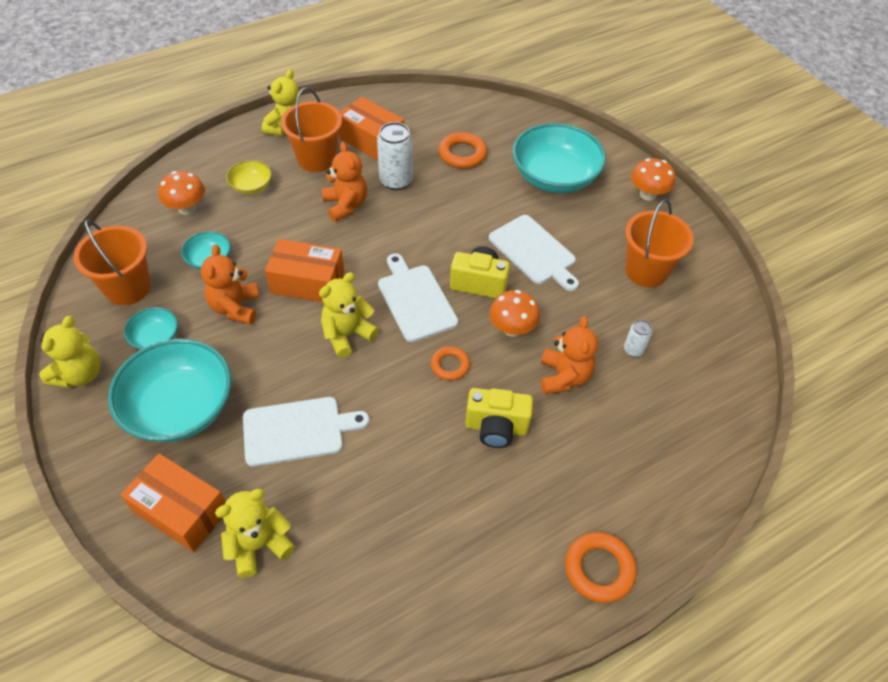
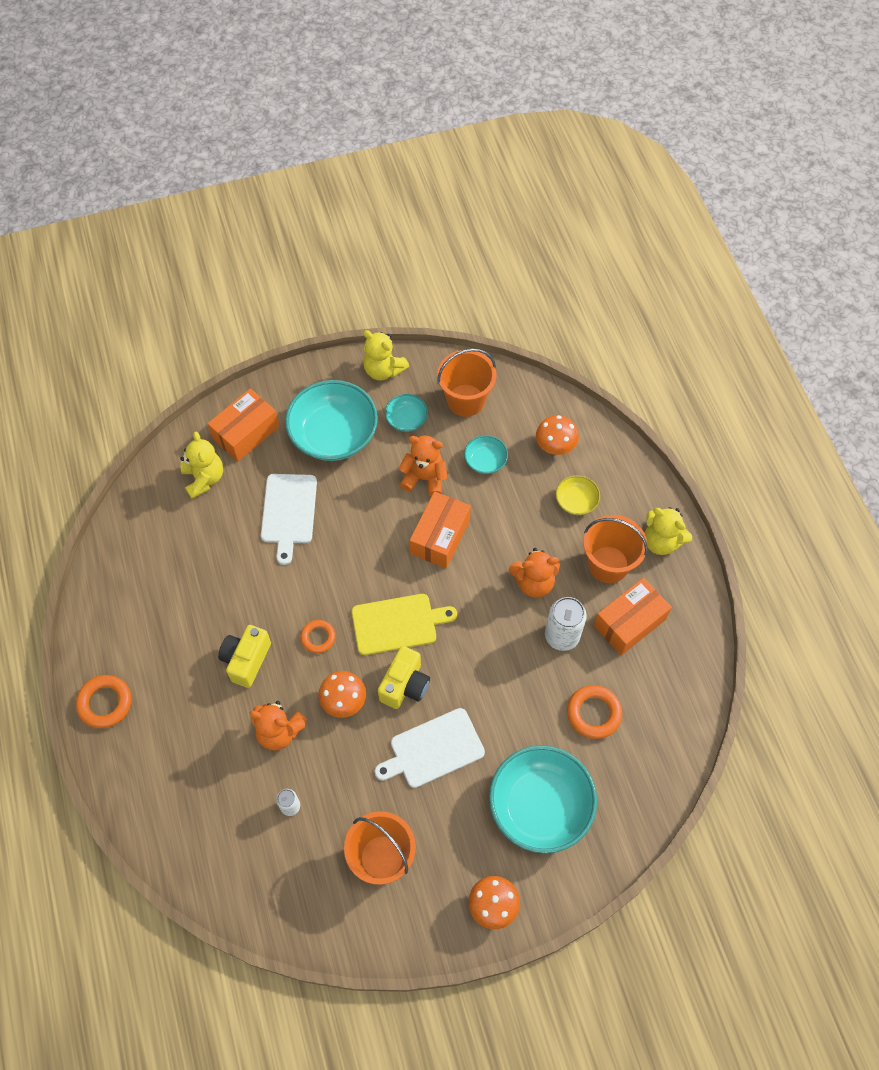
camera: 105 degrees right, 10 degrees up
(347, 334) = (373, 561): yellow teddy bear -> none
(415, 300) = (398, 624): white cutting board -> yellow cutting board

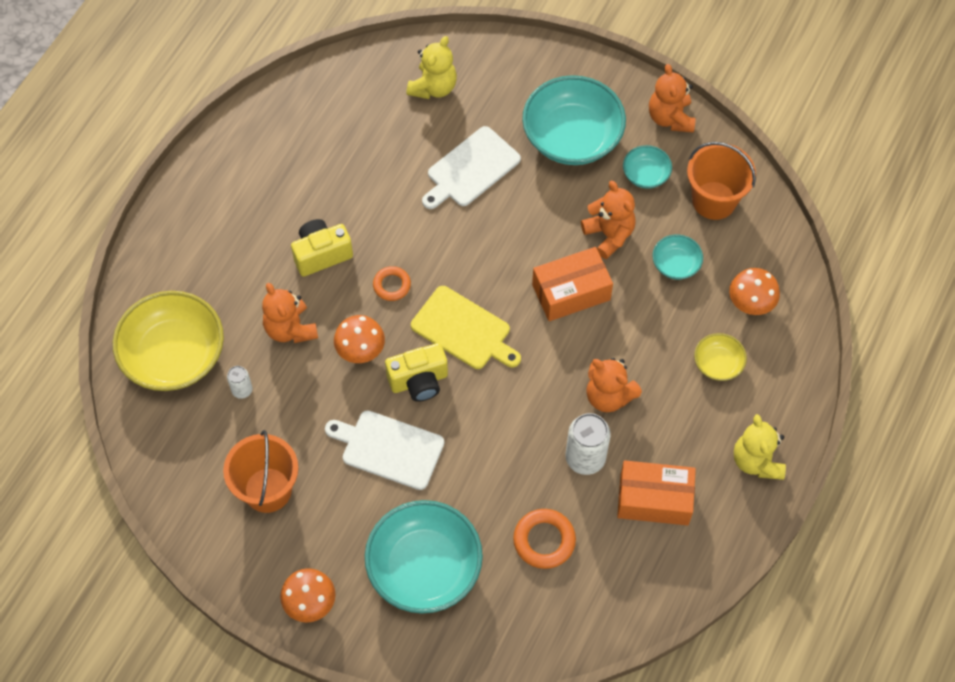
camera: 45 degrees right, 0 degrees up
(105, 703) = (191, 195): orange ring -> none
(214, 828) = (174, 355): none -> yellow bowl
(246, 433) = (503, 78): orange box -> none
(383, 370) = (670, 118): yellow teddy bear -> orange teddy bear
(608, 564) = (688, 438): orange bucket -> none

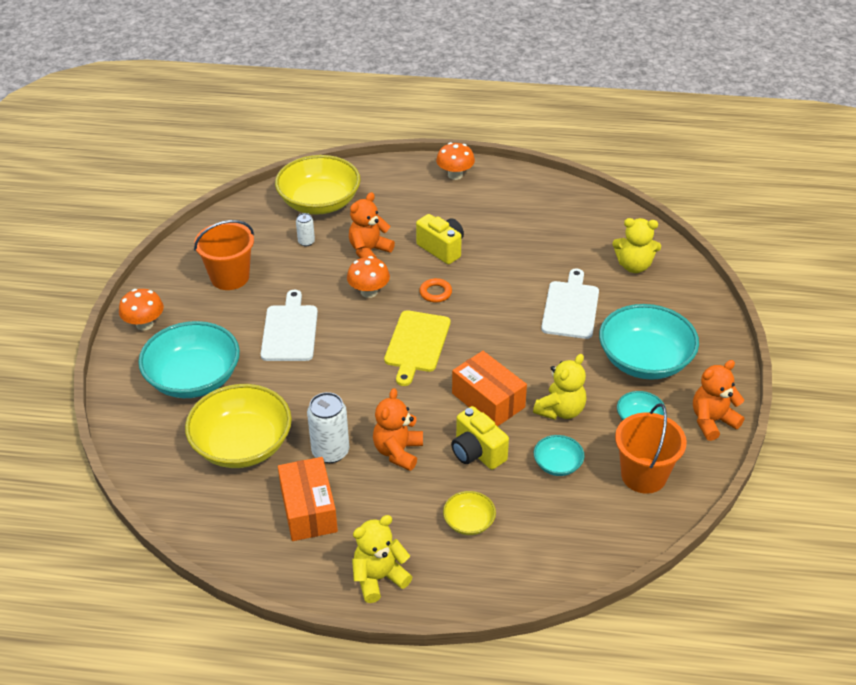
camera: 70 degrees right, 20 degrees down
(419, 381) = (357, 331): yellow camera -> yellow camera (477, 452)
(471, 169) = (571, 307): white cutting board -> white cutting board turned 75 degrees clockwise
(544, 540) = (242, 445): orange ring -> yellow bowl
(609, 235) = (560, 410): orange teddy bear -> yellow teddy bear
(750, 303) = (547, 531): orange mushroom -> orange mushroom (455, 175)

